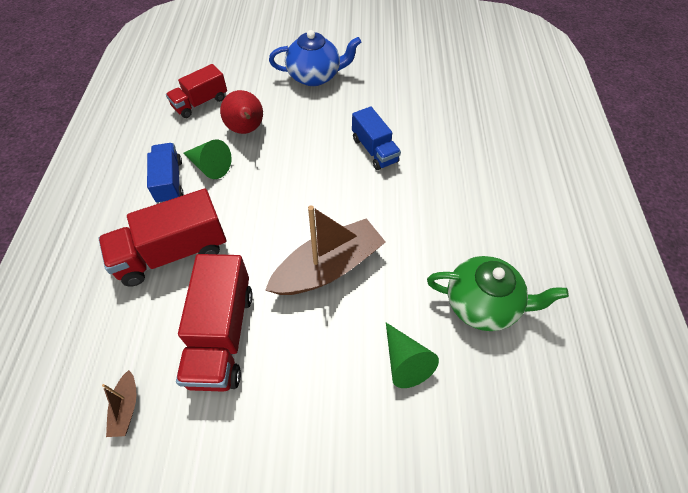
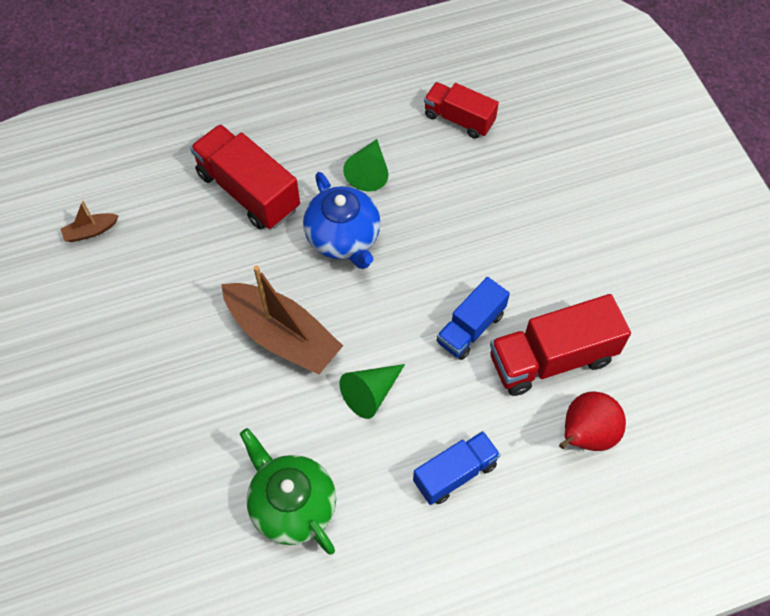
camera: 70 degrees right, 5 degrees up
(169, 181) = (332, 146): blue truck -> blue truck (455, 473)
(222, 335) = (176, 272): red truck -> red truck (552, 359)
(246, 130) = (438, 182): red pear -> red pear (585, 435)
(315, 76) = (569, 217): blue teapot -> blue teapot (343, 238)
(405, 361) = (200, 442): green cone -> green cone (371, 393)
(482, 304) = (292, 505): green teapot -> green teapot turned 150 degrees clockwise

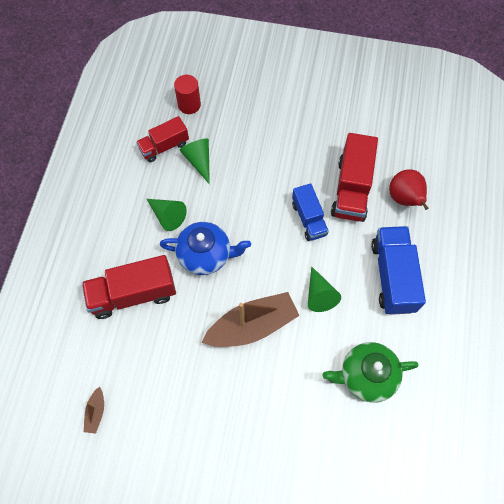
camera: 60 degrees left, 5 degrees up
(455, 473) = (392, 276): blue truck -> blue truck, size x1.57
(465, 164) = (199, 161): none -> green cone
(536, 113) = (189, 105): none -> red cylinder

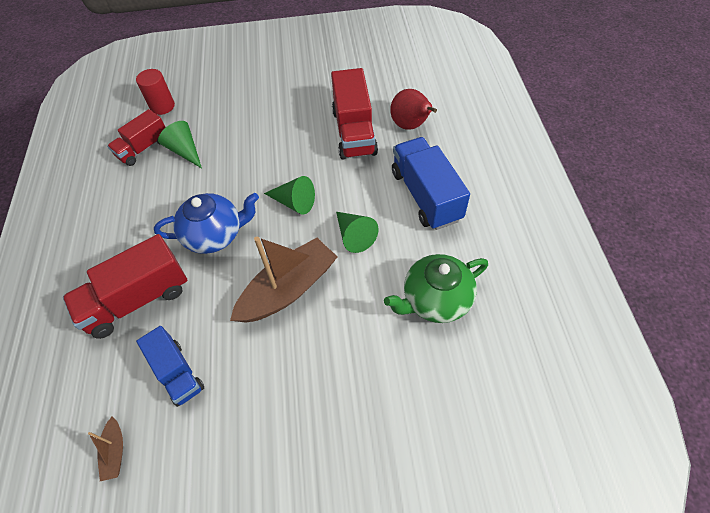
camera: 15 degrees left, 10 degrees down
(167, 216) = (161, 210): green cone -> green cone (294, 202)
(309, 219) = (319, 169): blue truck -> blue truck (177, 373)

